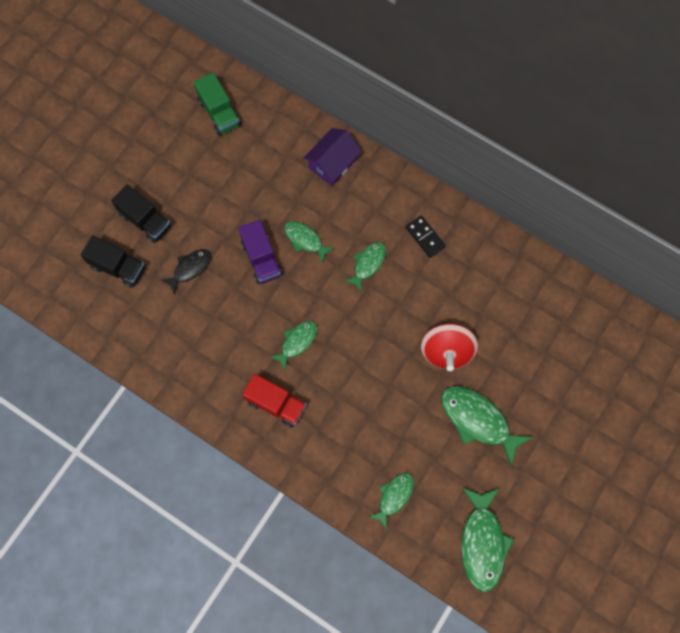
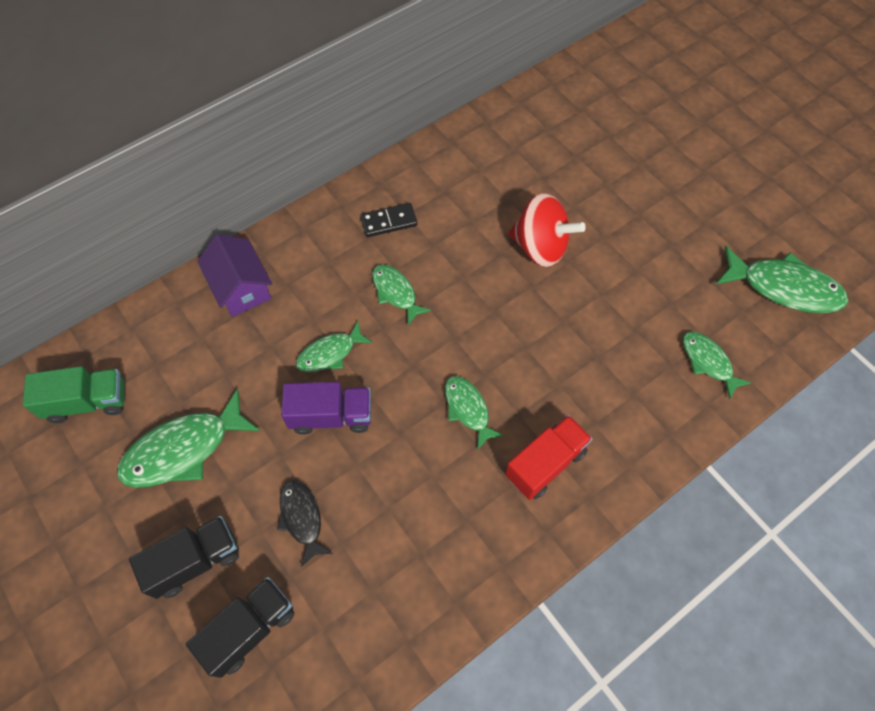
camera: 70 degrees left, 10 degrees down
(478, 420) = (636, 244): green fish -> green fish (184, 449)

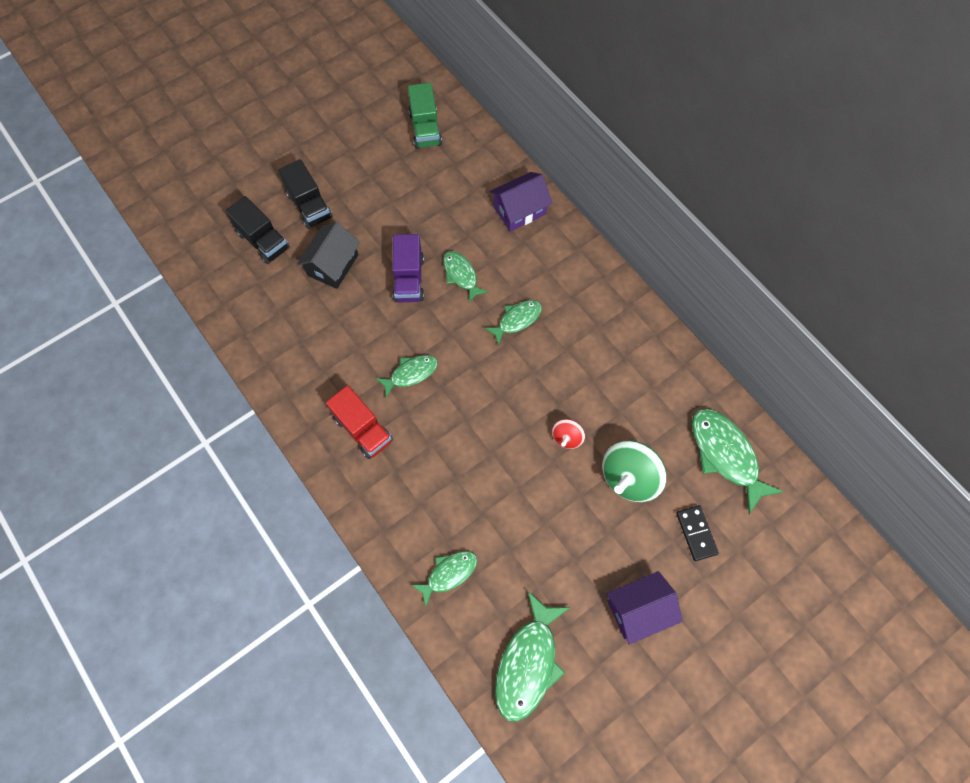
camera: 90 degrees right, 5 degrees up
(184, 449) = (387, 189): green fish -> green fish (725, 455)
(302, 518) = (333, 265): black fish -> black house
(389, 222) = (588, 313): black domino -> black domino (696, 533)
(540, 247) = (567, 437): red spinning top -> red spinning top, size x0.52
(580, 195) = (629, 478): none -> green spinning top
(712, 194) = (638, 610): none -> purple house

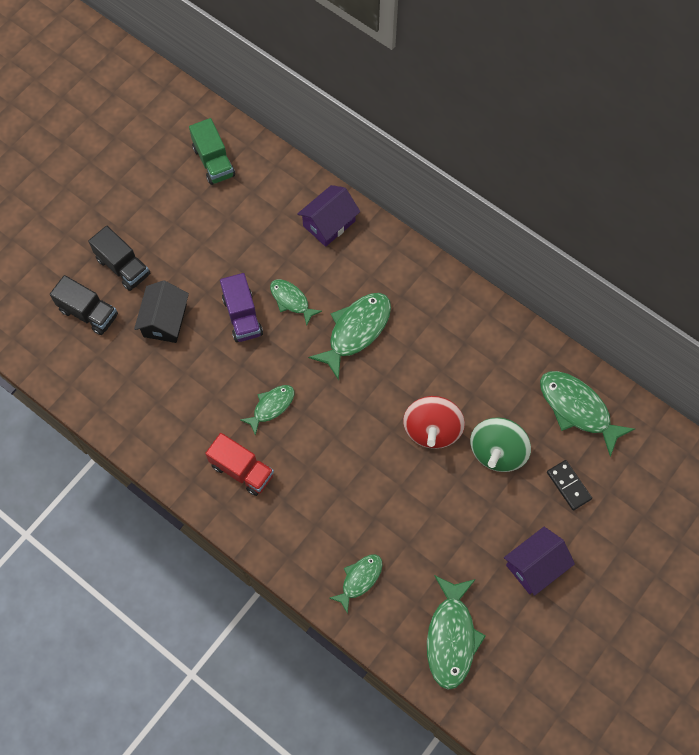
camera: 15 degrees left, 0 degrees up
(517, 320) = (356, 331): green fish -> green fish, size x1.69
(567, 437) = (432, 429): red spinning top -> red spinning top, size x1.92

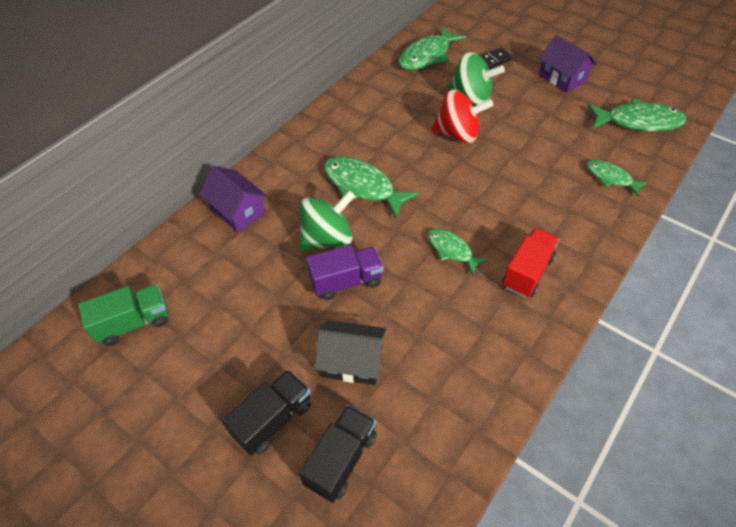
camera: 90 degrees left, 15 degrees down
(291, 300) = (327, 239): green fish -> green spinning top

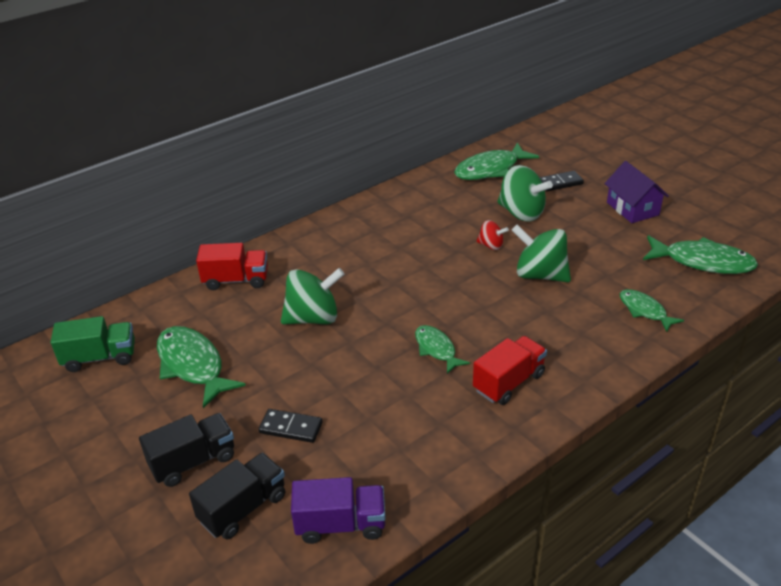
camera: 15 degrees right, 15 degrees down
(237, 211) = (236, 280): purple house -> red truck
(346, 281) = (315, 358): purple truck -> purple truck (341, 524)
(352, 361) = (291, 428): black house -> black domino
(362, 186) = (369, 278): green fish -> green fish (192, 365)
(458, 134) = (491, 245): red spinning top -> red spinning top, size x0.52
(511, 157) = (540, 275): none -> green spinning top

